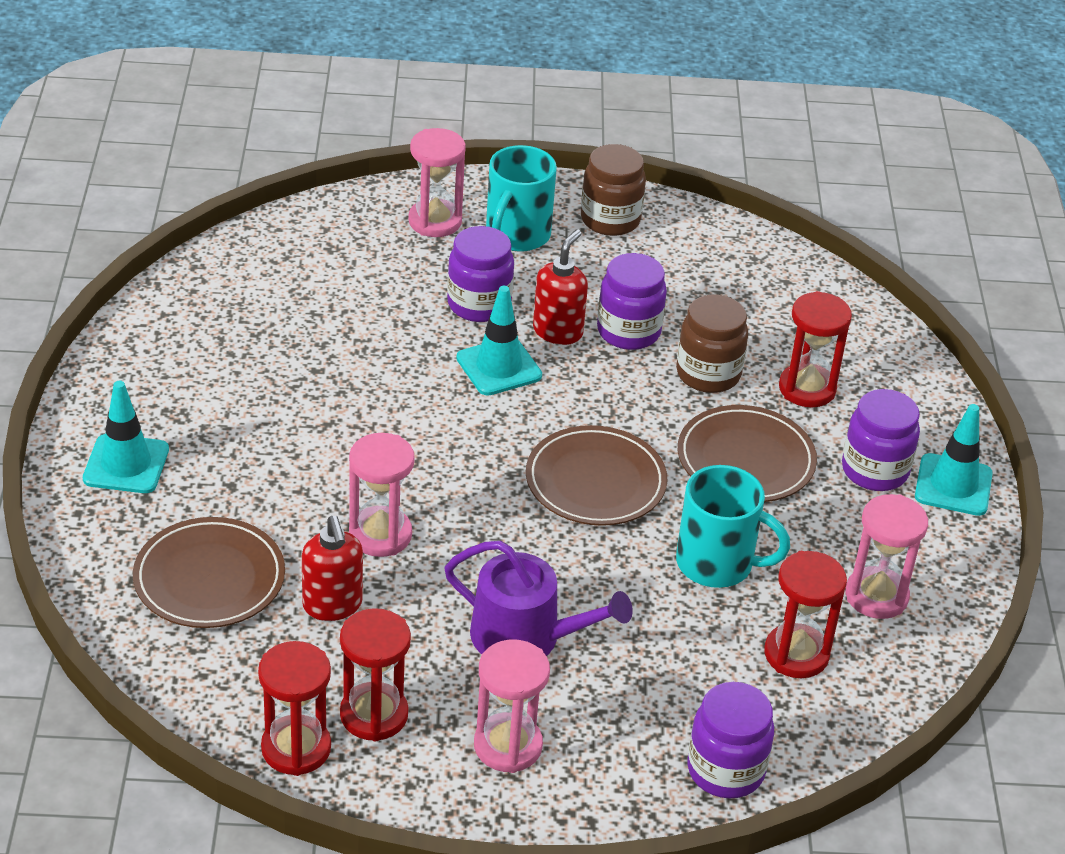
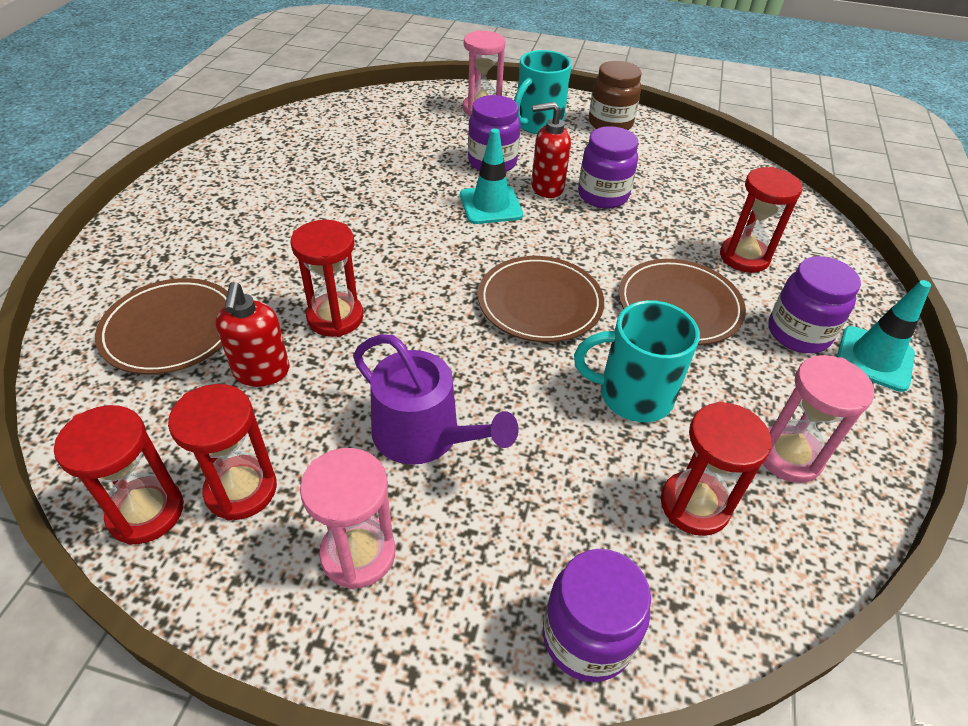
camera: 15 degrees right, 5 degrees up
(126, 464) = (165, 231): turquoise traffic cone -> none
(380, 535) = (335, 317): pink hourglass -> red hourglass
(558, 331) = (546, 188): red soap dispenser -> red soap dispenser turned 135 degrees counterclockwise
(708, 374) = (660, 234): brown jar -> none
(717, 564) = (632, 395): turquoise mug -> turquoise mug turned 150 degrees clockwise

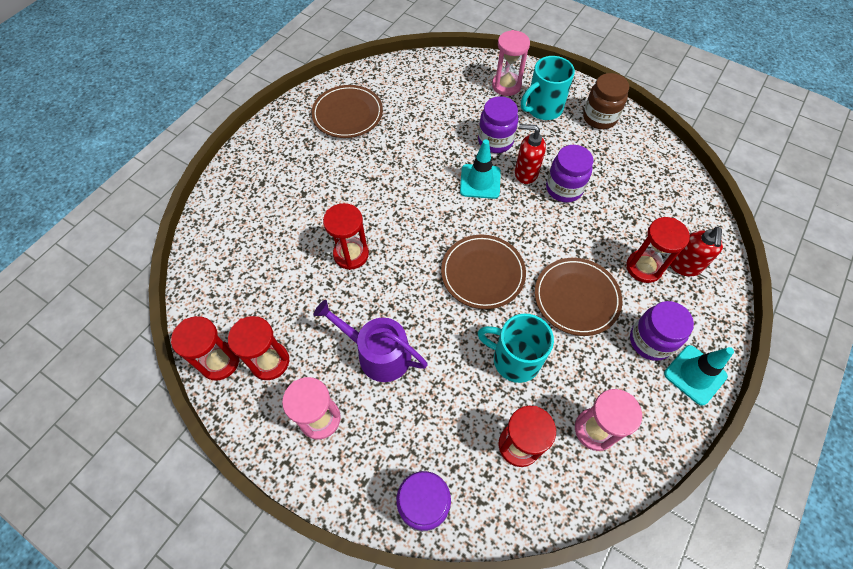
camera: 20 degrees right, 15 degrees up
(171, 330) = (255, 241): brown plate -> brown plate (347, 114)
(261, 372) = (298, 285): red soap dispenser -> red soap dispenser (685, 266)
(424, 435) = (378, 353): purple watering can -> purple watering can turned 150 degrees clockwise

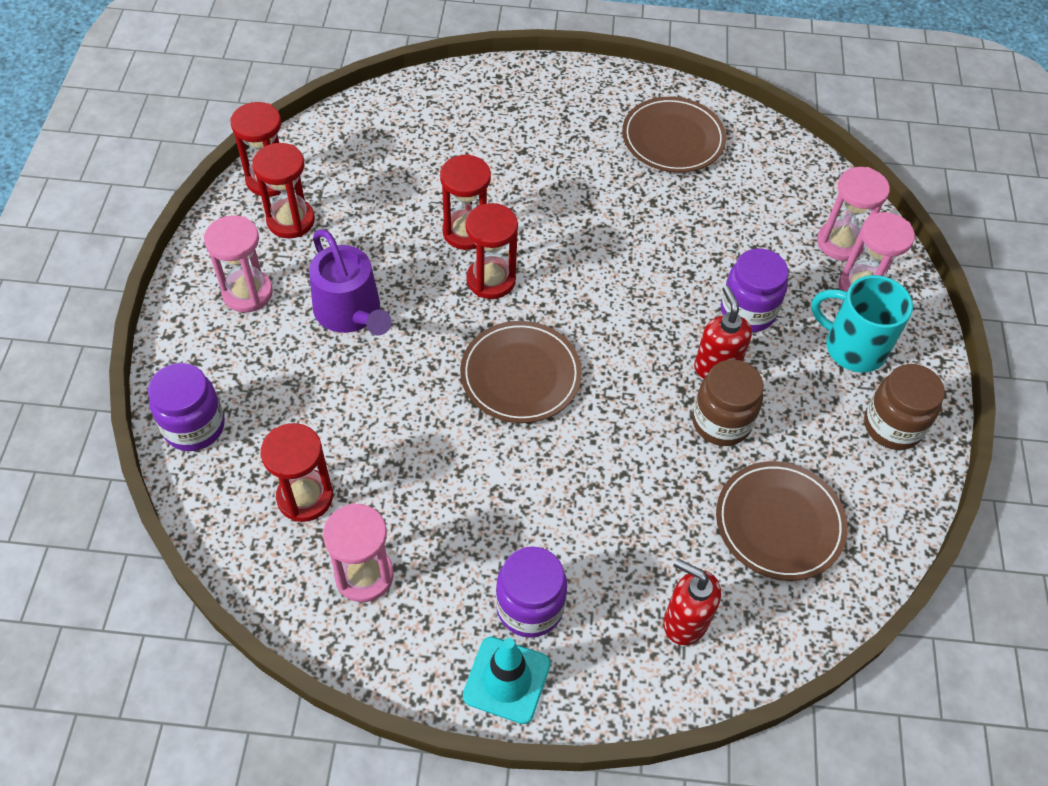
camera: 60 degrees right, 5 degrees down
(378, 353) = (351, 312): purple watering can -> purple watering can turned 150 degrees clockwise
(471, 79) = (840, 243): none -> pink hourglass
(480, 181) = (664, 319): turquoise traffic cone -> none
(514, 359) = (416, 453): turquoise mug -> none
(564, 188) = (721, 422): purple jar -> brown jar
(576, 298) = (546, 495): brown plate -> brown plate (779, 523)
(644, 267) = (648, 566): red hourglass -> red hourglass (491, 280)
(685, 266) = (684, 621): red soap dispenser -> red soap dispenser turned 45 degrees clockwise

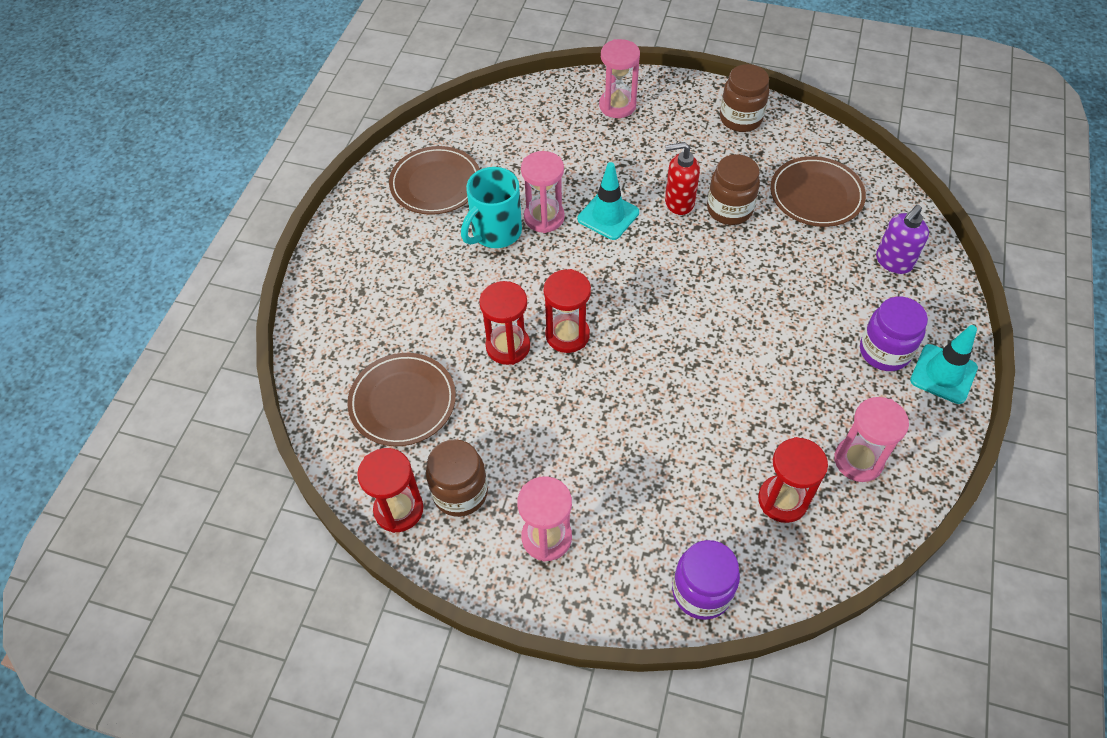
camera: 75 degrees left, 0 degrees up
(291, 220) = (460, 492): red hourglass -> brown jar
(351, 312) = (585, 448): purple watering can -> none
(520, 375) = (672, 327): brown plate -> brown plate (402, 402)
(672, 298) = (608, 216): none -> turquoise traffic cone
(684, 621) = (893, 262): red soap dispenser -> purple soap dispenser
(747, 311) = (629, 174): purple jar -> none
(840, 243) = (572, 107): pink hourglass -> pink hourglass (544, 217)
(852, 347) = (671, 123): turquoise mug -> turquoise mug (495, 232)

